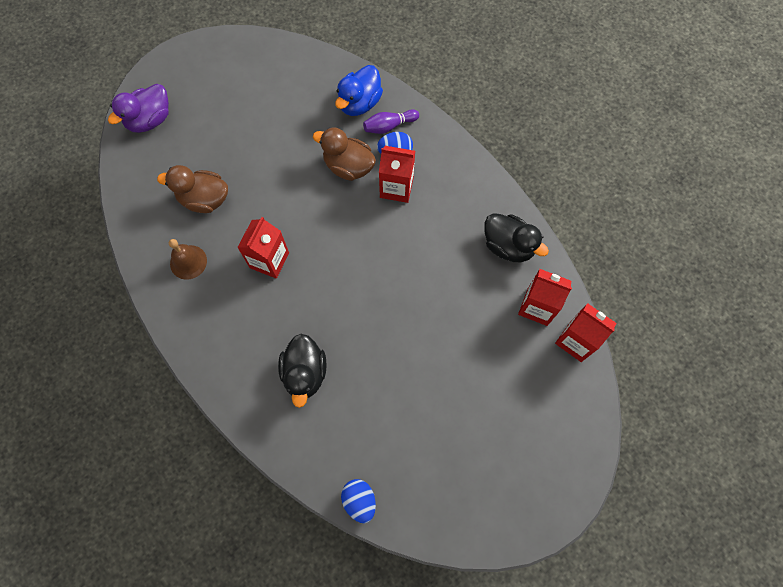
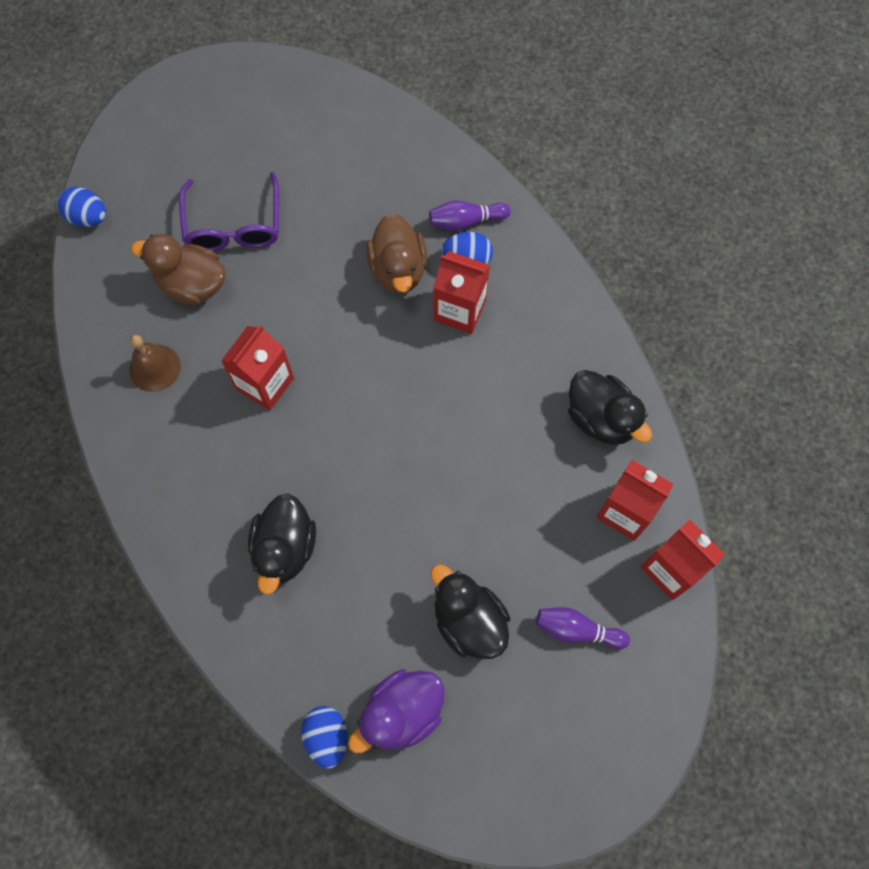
camera: 10 degrees right, 0 degrees up
(121, 164) = (88, 217): none -> blue egg
(150, 120) = (138, 161): purple duck -> purple duck (401, 713)
(227, 153) = (234, 225): none -> purple glasses
(348, 166) = (398, 270): brown duck -> brown duck turned 135 degrees counterclockwise
(359, 103) = (430, 182): blue duck -> none
(443, 401) = (468, 621): none -> black duck
(520, 394) = (577, 630): none -> purple bowling pin

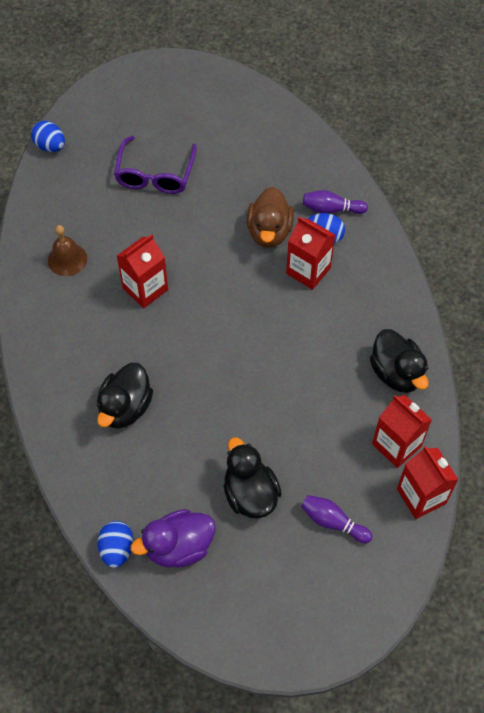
camera: 15 degrees right, 10 degrees down
(192, 284) = (112, 208): brown duck -> none

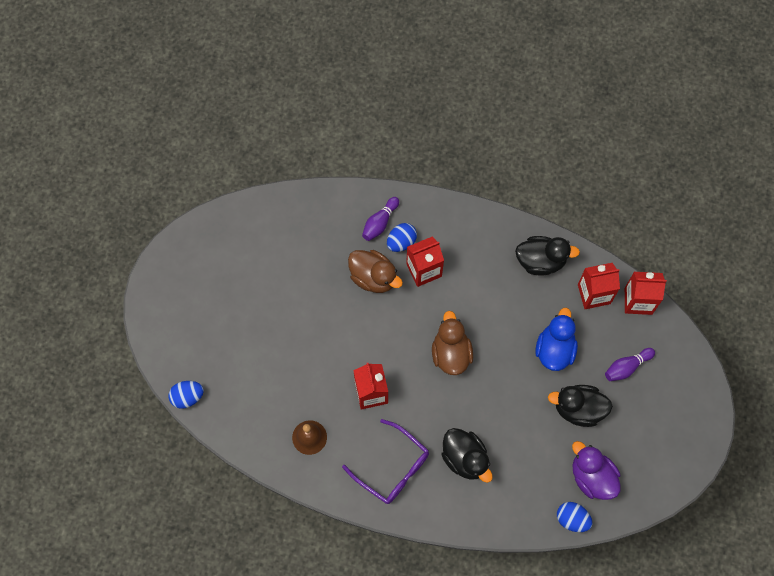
camera: 60 degrees left, 10 degrees up
(155, 174) = (268, 331): purple glasses -> purple glasses (392, 468)
(179, 547) = (592, 477): purple duck -> purple duck turned 135 degrees clockwise
(233, 339) = (451, 353): none -> brown duck
(304, 436) = (554, 349): none -> blue duck

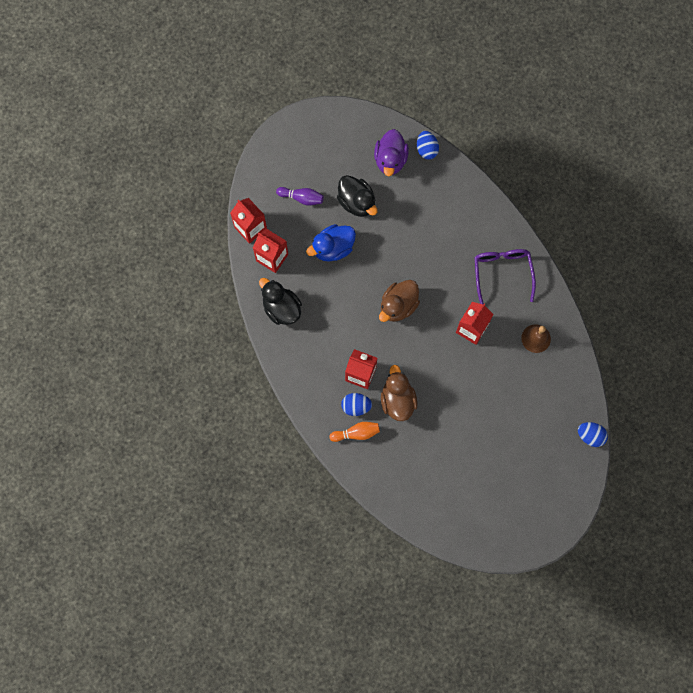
camera: 135 degrees left, 5 degrees up
(380, 223) = (356, 433): purple bowling pin -> orange bowling pin
(465, 458) = (453, 238): black duck -> none

